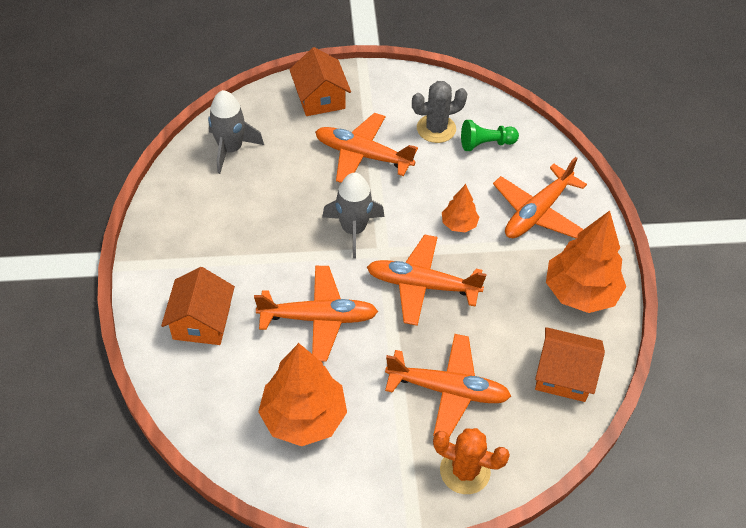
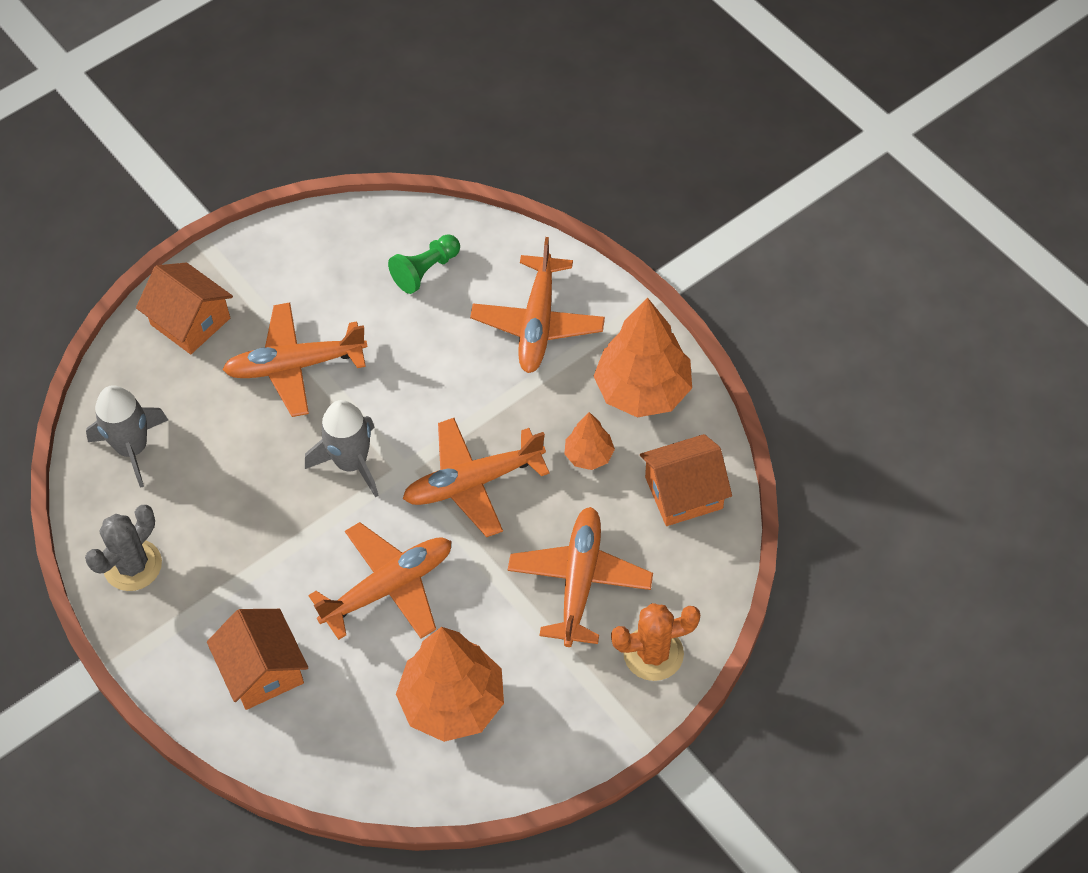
camera: 30 degrees left, 5 degrees up
(436, 129) = (356, 284): grey cactus -> grey cactus (133, 565)
(448, 390) = (579, 581): orange plane -> orange plane turned 60 degrees counterclockwise
(459, 224) = (463, 387): orange tree -> orange tree (589, 455)

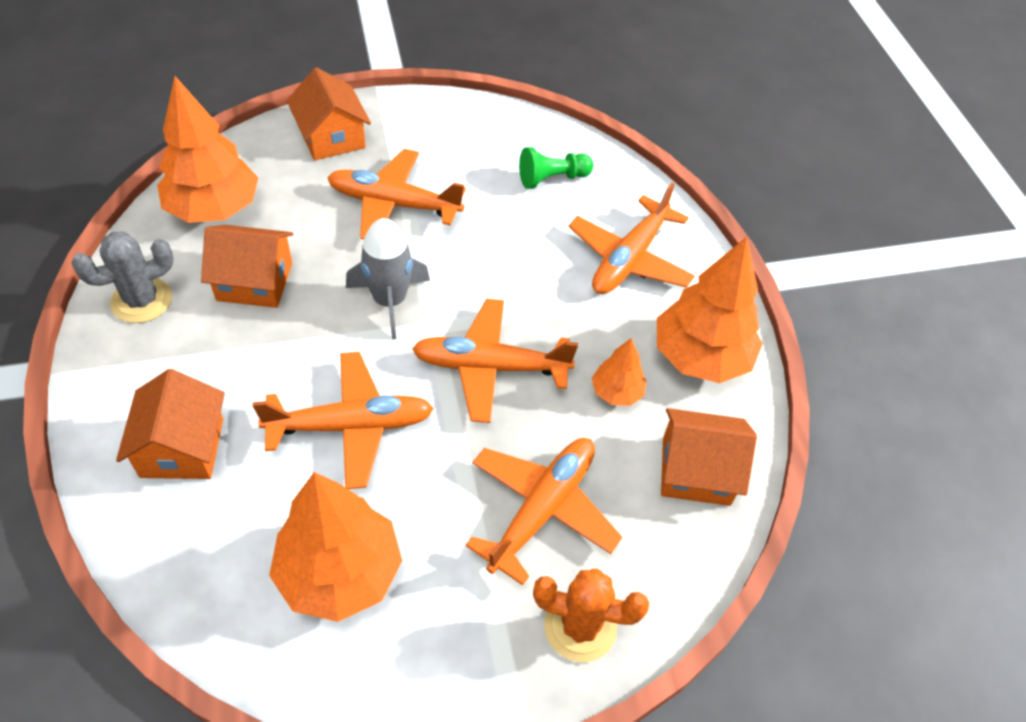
camera: 20 degrees right, 5 degrees down
(132, 448) = (214, 209): grey rocket -> orange tree
(220, 501) = (254, 281): none -> orange house

